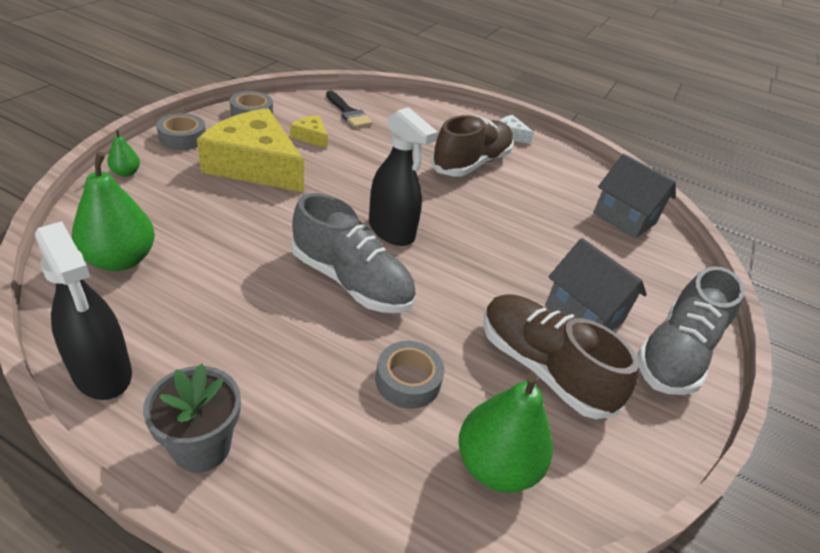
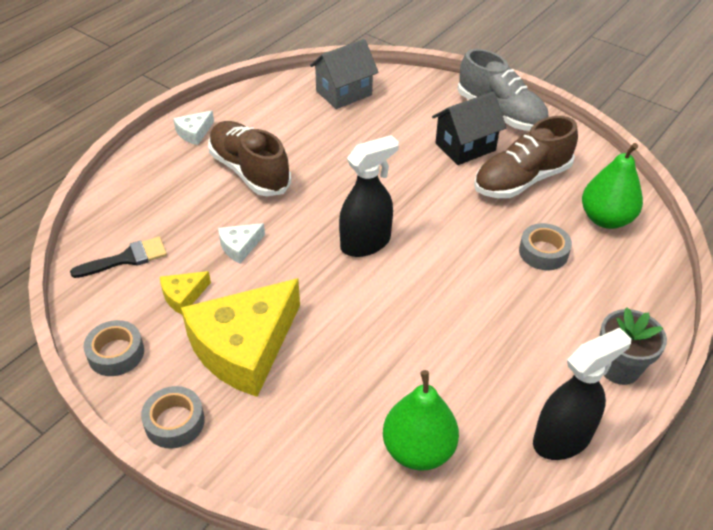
camera: 75 degrees left, 5 degrees up
(126, 173) = (255, 471): green pear -> none
(351, 281) = (438, 276): grey shoe -> none
(372, 160) = (240, 246): none -> white cheese
(583, 314) = (465, 147): grey house -> black house

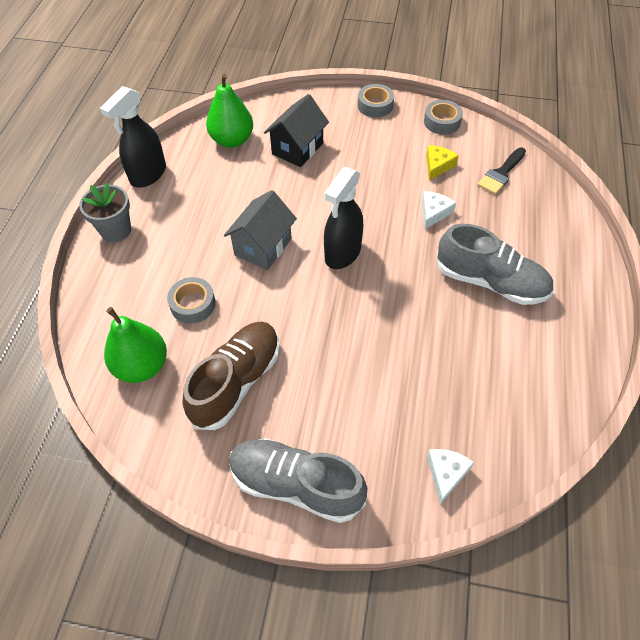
camera: 155 degrees right, 10 degrees up
(194, 133) = (581, 303): white cheese -> white cheese (446, 474)
(244, 347) = (370, 152): yellow cheese -> none
(249, 171) = (490, 282): brown shoe -> grey shoe
(344, 93) = (492, 433): grey house -> grey house (263, 247)
(465, 147) = (312, 405): black house -> black house (297, 148)

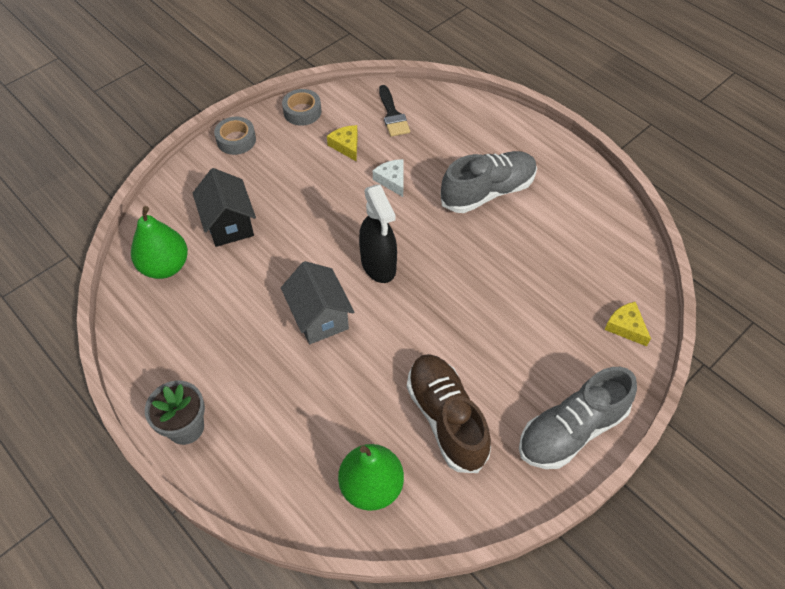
camera: 55 degrees left, 0 degrees up
(148, 175) = (138, 360): black spray bottle -> none
(193, 304) = (336, 408): grey tape -> none
(446, 474) = (626, 327): white cheese -> yellow cheese

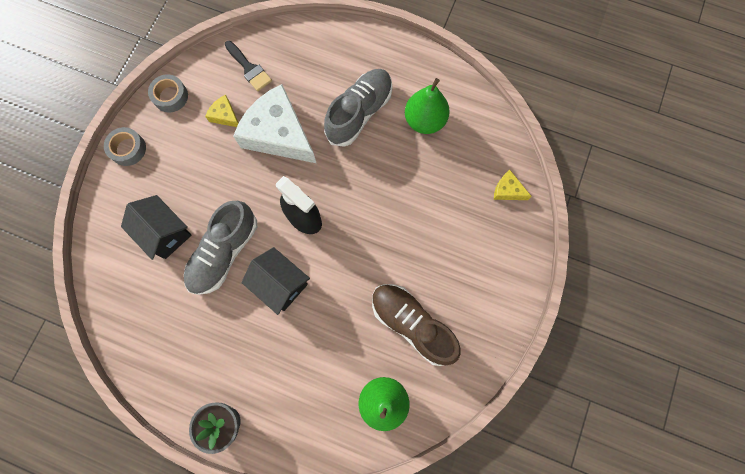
camera: 25 degrees left, 20 degrees up
(165, 266) = (133, 295): green pear -> green pear (425, 121)
(319, 317) = (280, 284): grey house -> black house
(392, 180) = (278, 134): white cheese -> white cheese, size x2.33
(571, 430) = (502, 292): grey shoe -> grey shoe (224, 253)

